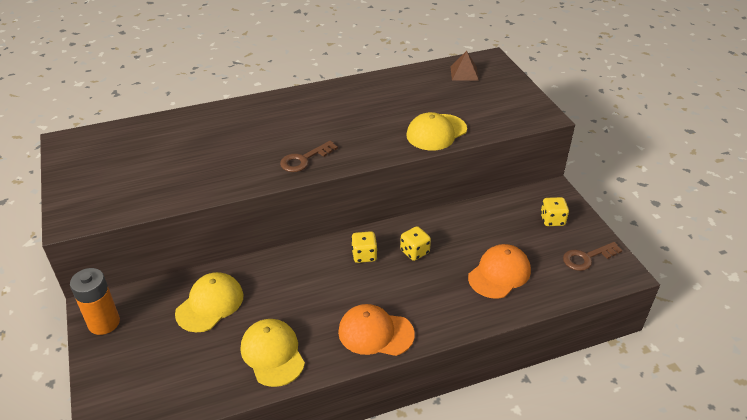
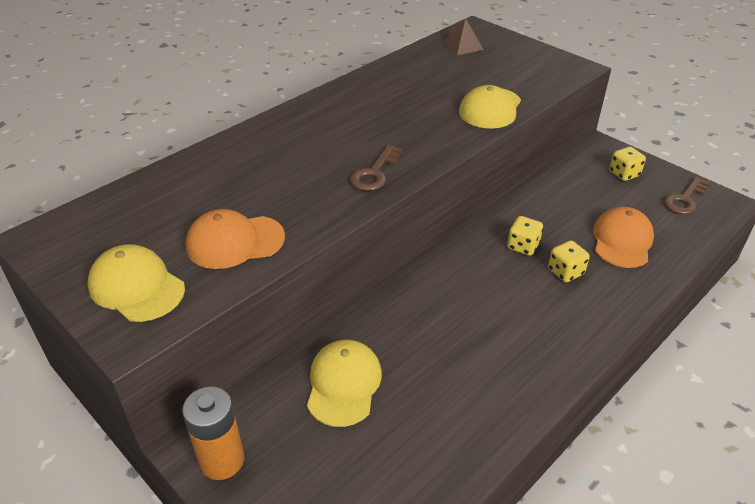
camera: 25 degrees left, 0 degrees up
(272, 354) = (465, 413): yellow cap -> yellow cap (136, 287)
(364, 255) = (474, 267): yellow dice -> yellow dice (565, 272)
(375, 333) = (555, 345): orange cap -> orange cap (235, 242)

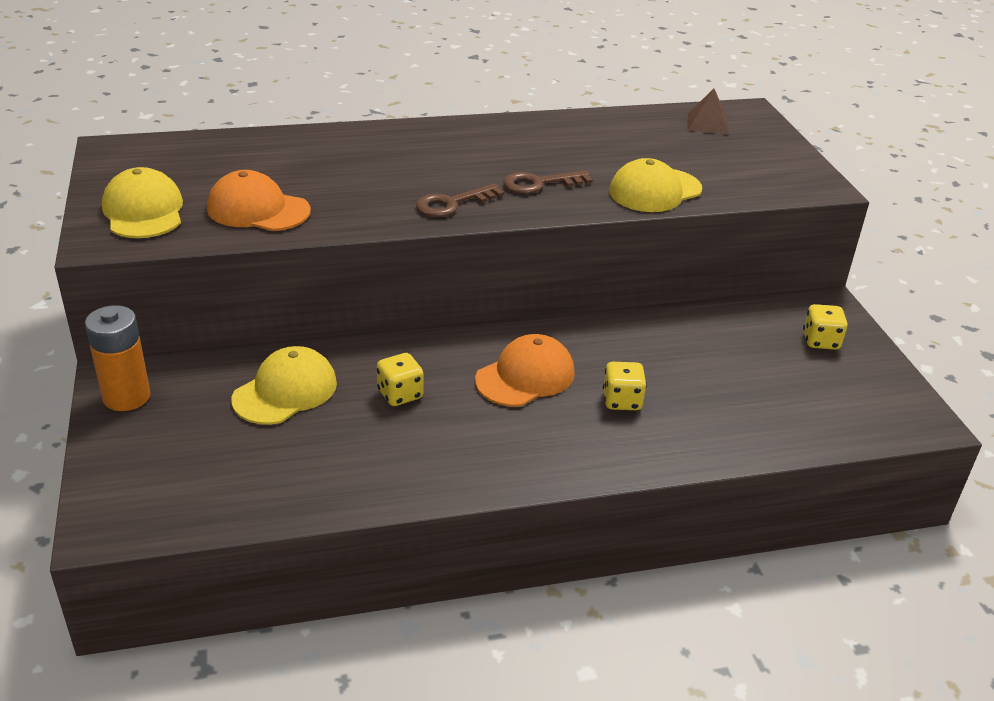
camera: 30 degrees right, 5 degrees down
(522, 246) = (602, 359): yellow dice -> yellow dice (400, 394)
(622, 240) = (729, 401): orange cap -> orange cap (525, 376)
(684, 199) = (869, 396): brown key -> brown key (539, 184)

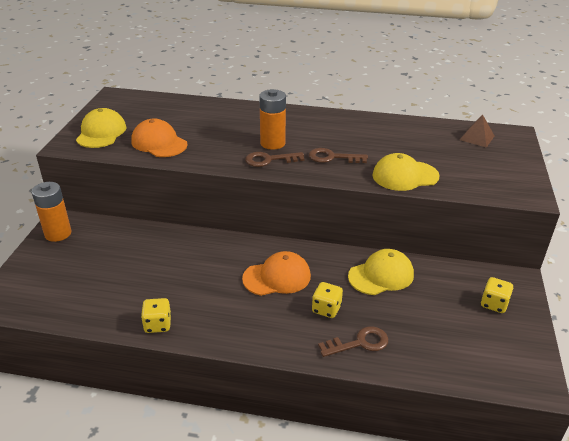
camera: 25 degrees right, 0 degrees up
(285, 391) = (137, 251): yellow cap -> yellow cap (381, 275)
(400, 394) = (197, 269): yellow dice -> yellow dice (158, 324)
(437, 179) = (272, 143): none -> orange battery
(693, 432) = (359, 343): none -> brown key

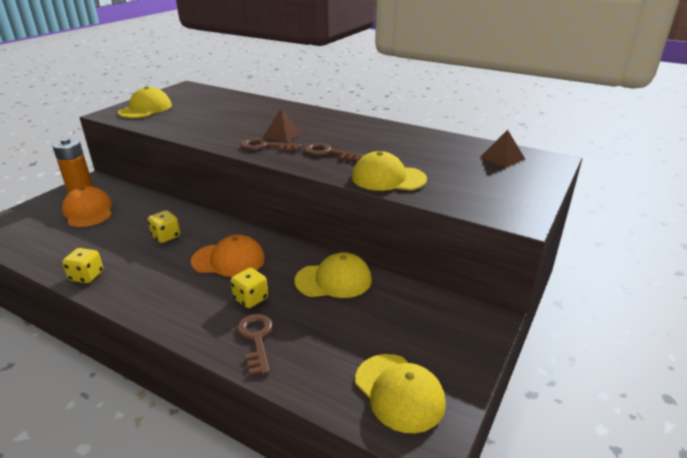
camera: 20 degrees right, 5 degrees down
(159, 143) = (183, 121): orange cap -> orange cap (88, 211)
(272, 143) = (282, 134): orange battery -> brown pyramid
(359, 343) = (256, 339): brown key -> brown key turned 105 degrees counterclockwise
(494, 304) = (440, 337): yellow dice -> yellow dice (166, 236)
(494, 355) = (399, 392): none -> yellow cap

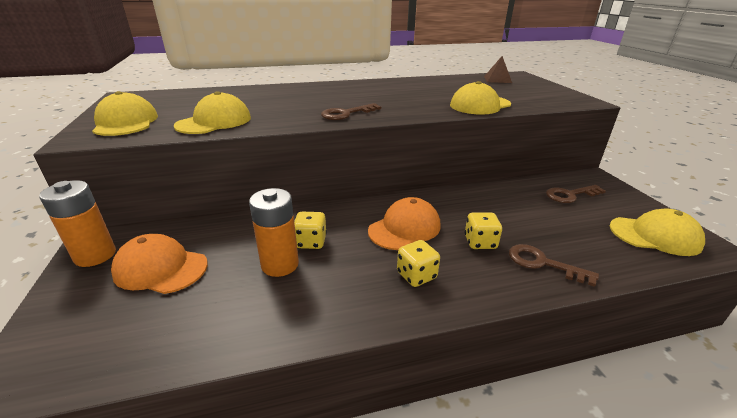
camera: 45 degrees left, 0 degrees up
(86, 276) = (307, 322): yellow dice -> yellow dice (416, 275)
(130, 240) = (280, 264): none -> orange battery
(282, 134) = (336, 103): brown pyramid -> none
(328, 153) = (403, 104): brown key -> brown key (570, 195)
(334, 280) = (495, 201): yellow cap -> yellow cap (214, 122)

